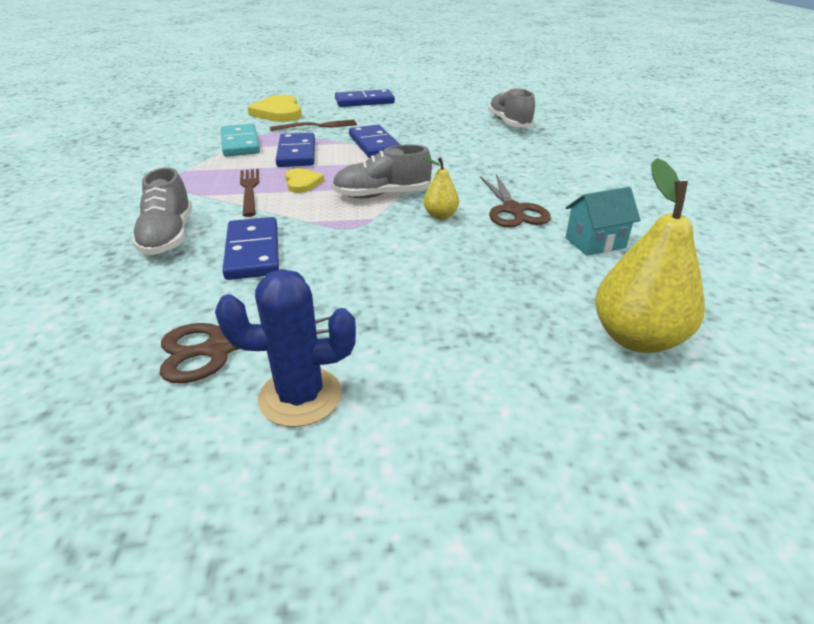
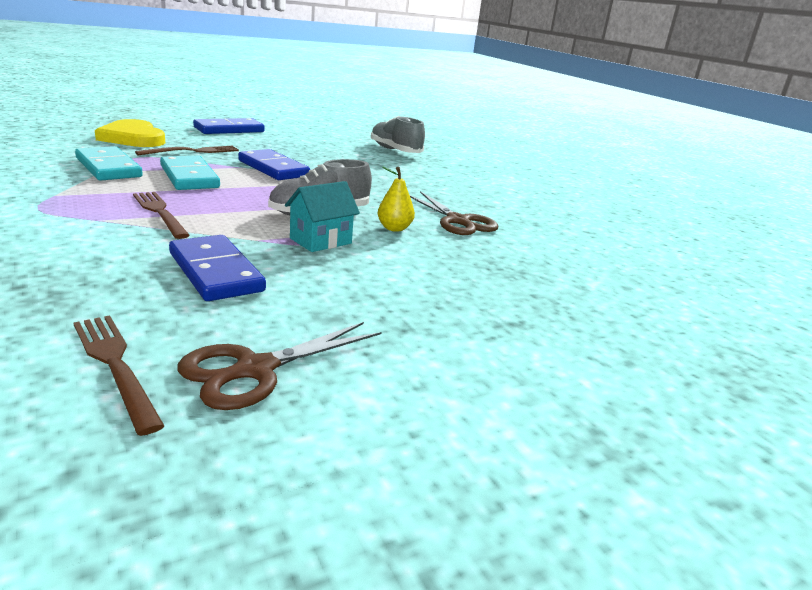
camera: 25 degrees left, 10 degrees down
(127, 330) = (116, 366): none -> brown fork
(168, 236) = (90, 264): grey shoe -> none
(296, 153) = (189, 177): blue domino -> turquoise domino
(300, 396) = (386, 401): blue cactus -> none
(302, 183) = (220, 204): yellow heart -> none
(595, 243) = (548, 243): turquoise house -> turquoise house (320, 241)
(636, 338) = (639, 312): yellow pear -> none

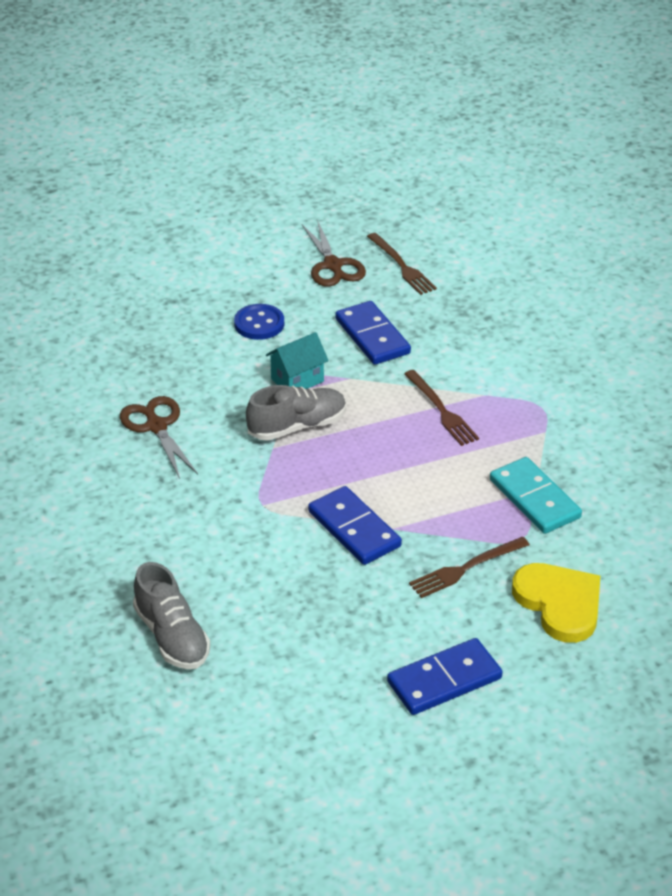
camera: 170 degrees left, 15 degrees up
(189, 177) = (443, 488): turquoise domino -> none
(255, 369) = (333, 265): brown scissors -> brown scissors turned 105 degrees clockwise
(376, 291) = (259, 324): none -> blue button
(394, 228) = (227, 406): yellow pear -> none

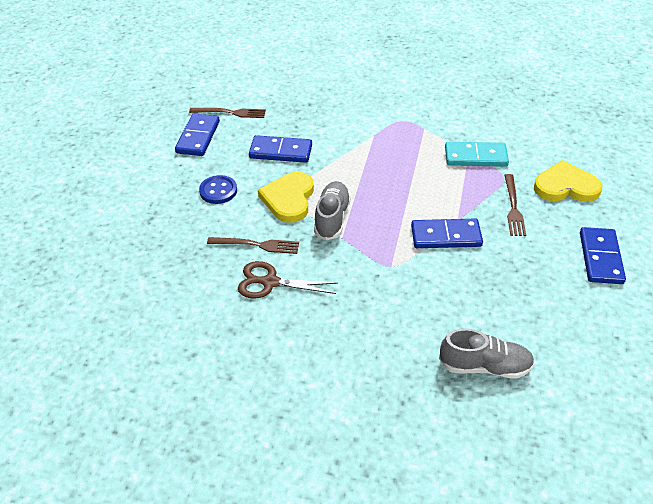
camera: 55 degrees left, 5 degrees up
(297, 380) = (289, 199): turquoise house -> yellow heart
(333, 265) = (198, 137): brown scissors -> blue domino
(441, 410) = (372, 156): brown fork -> brown fork (256, 245)

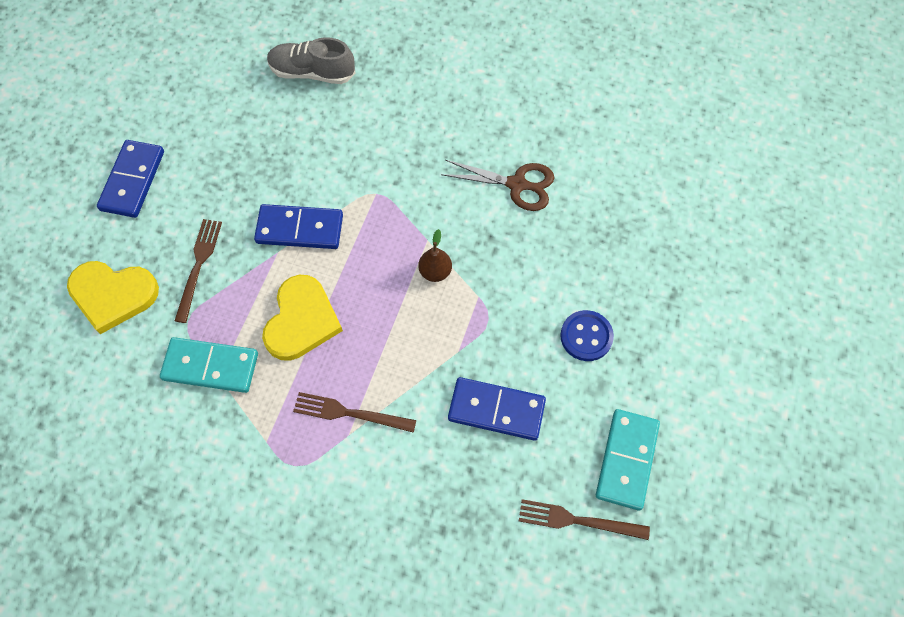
camera: 175 degrees left, 20 degrees up
(198, 137) = (626, 460): blue domino -> turquoise domino
(256, 245) = (533, 238): brown fork -> brown fork (350, 413)
(289, 199) = (489, 311): yellow heart -> yellow heart (301, 320)
(332, 218) = (435, 271): grey shoe -> brown pear

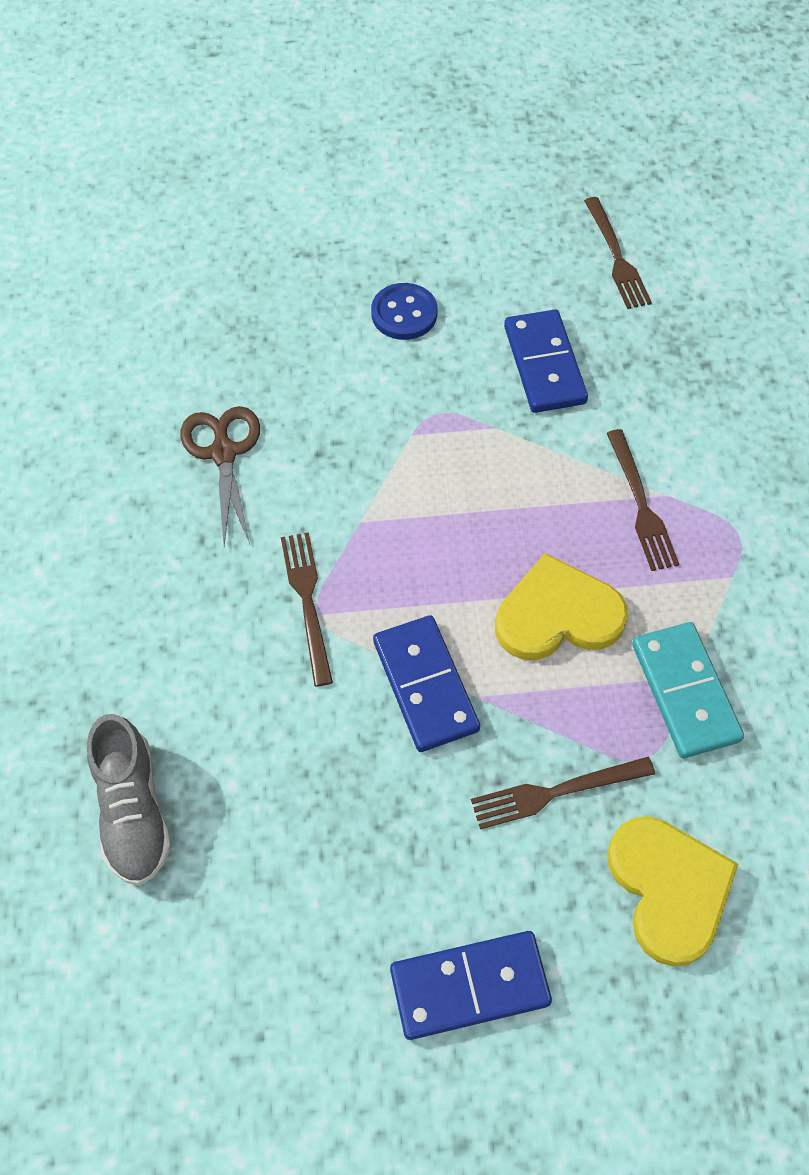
camera: 115 degrees left, 5 degrees down
(387, 191) = (307, 602): none -> brown fork
(435, 271) = (402, 493): brown pear -> none
(626, 460) = (526, 238): turquoise domino -> none

